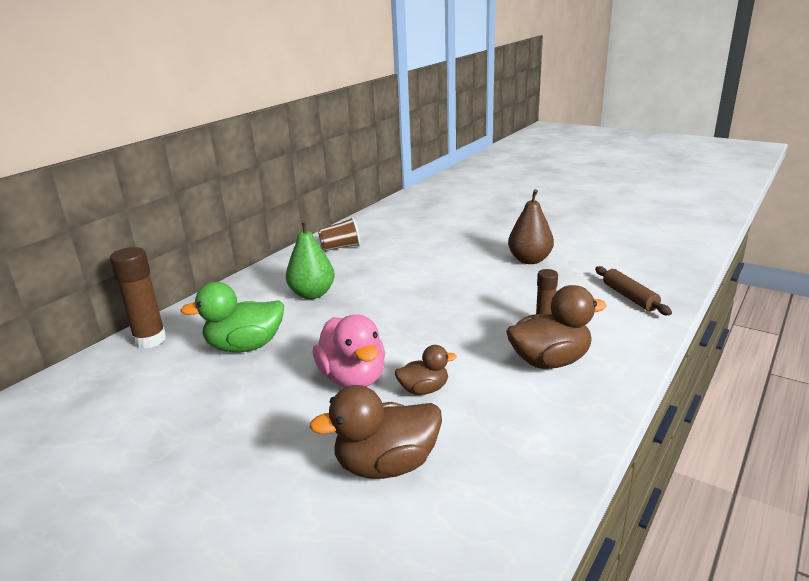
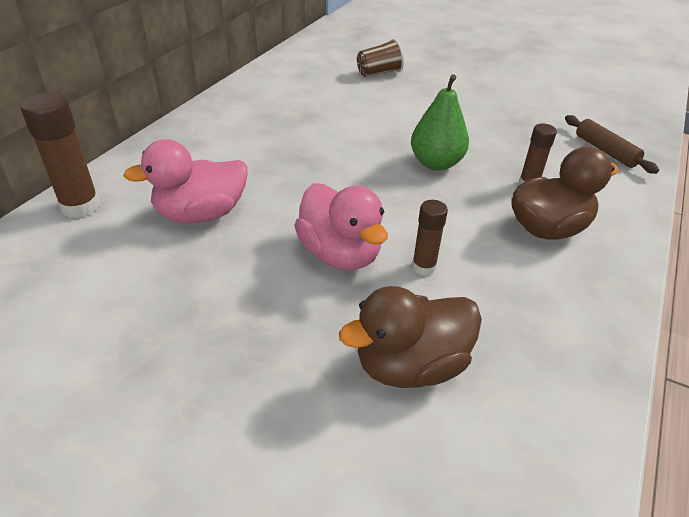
camera: 10 degrees left, 15 degrees up
(245, 346) = (201, 214): green duck -> pink duck
(312, 294) = (261, 145): green pear -> green pear (436, 163)
(340, 247) = (277, 86): brown cup -> brown cup (379, 73)
(424, 390) = (423, 267): brown duck -> brown glue stick
(529, 260) = (489, 105): brown pear -> none

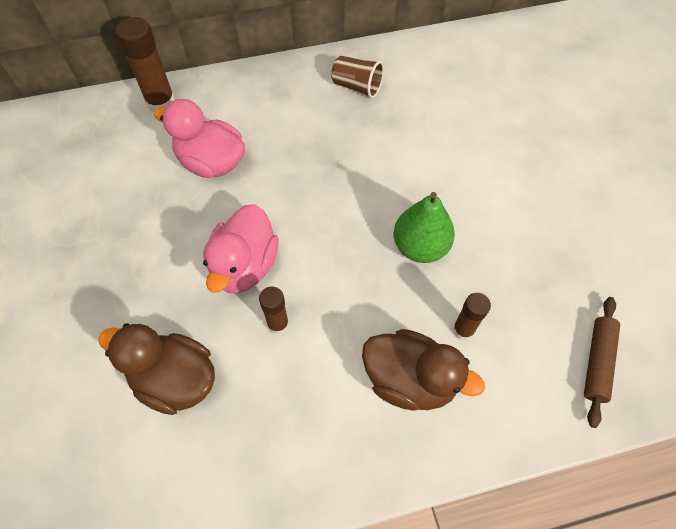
camera: 50 degrees right, 20 degrees up
(379, 73) = (521, 111): brown cup -> brown cup (357, 87)

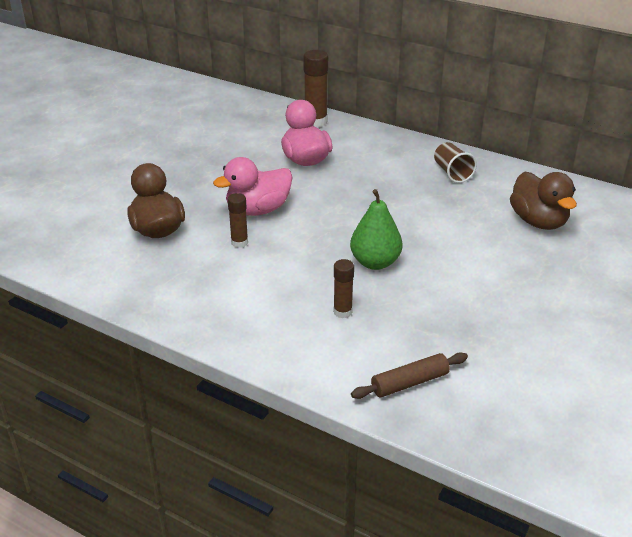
camera: 45 degrees right, 25 degrees down
(410, 380) = (276, 309): brown duck -> brown duck (538, 221)

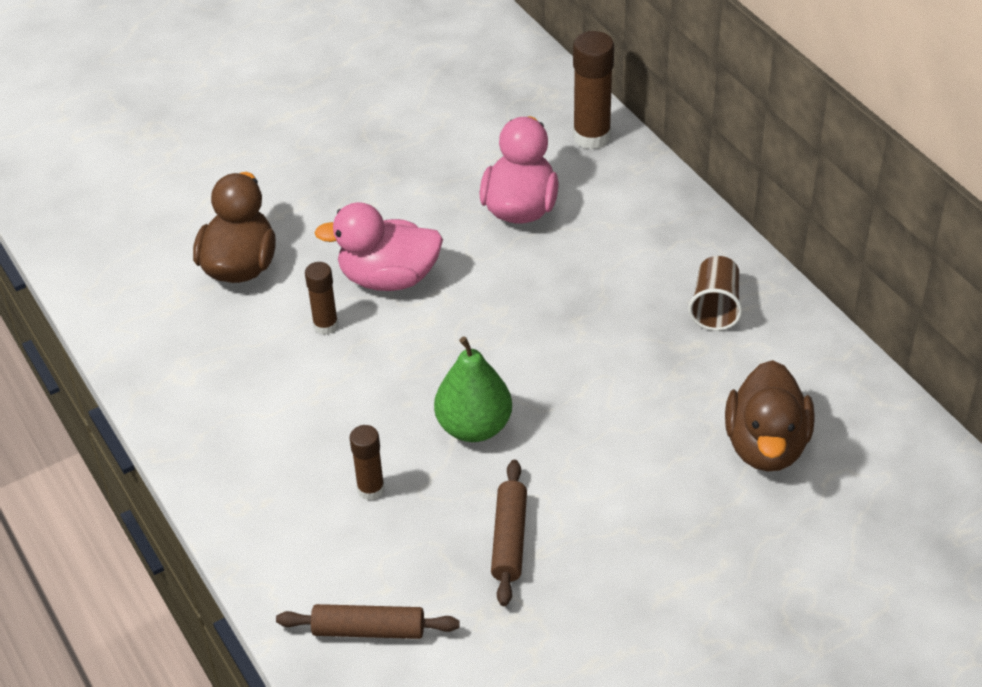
camera: 30 degrees right, 10 degrees up
(448, 308) = (509, 539): none -> brown rolling pin

